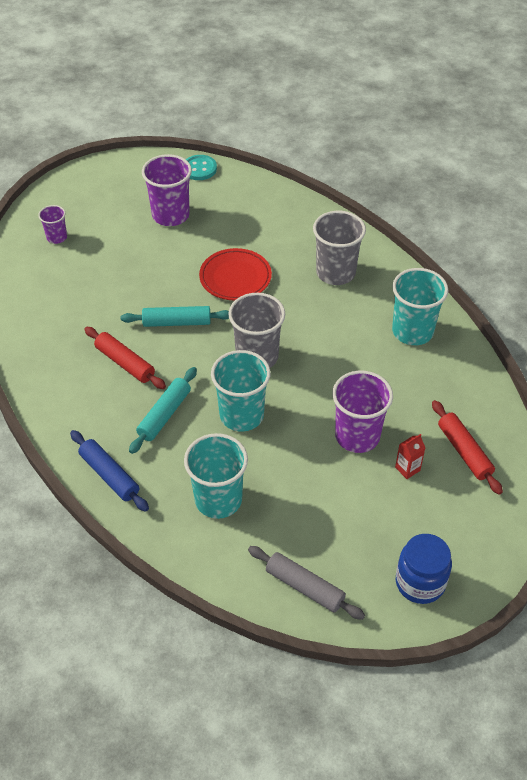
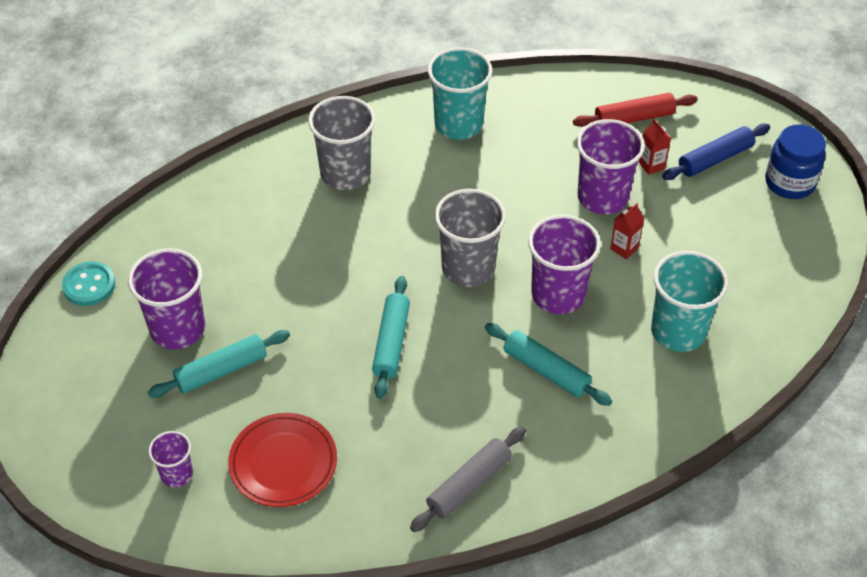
camera: 80 degrees left, 0 degrees up
(109, 475) = (633, 435): blue rolling pin -> blue rolling pin (715, 159)
(125, 363) = (452, 405): red rolling pin -> none
(139, 241) = (221, 370): none -> turquoise rolling pin
(235, 278) = (326, 272): red plate -> red plate (283, 463)
(241, 415) = (558, 295): turquoise cup -> purple cup
(302, 455) = (624, 248): none -> red carton
(304, 587) = (793, 272): grey rolling pin -> grey rolling pin (469, 484)

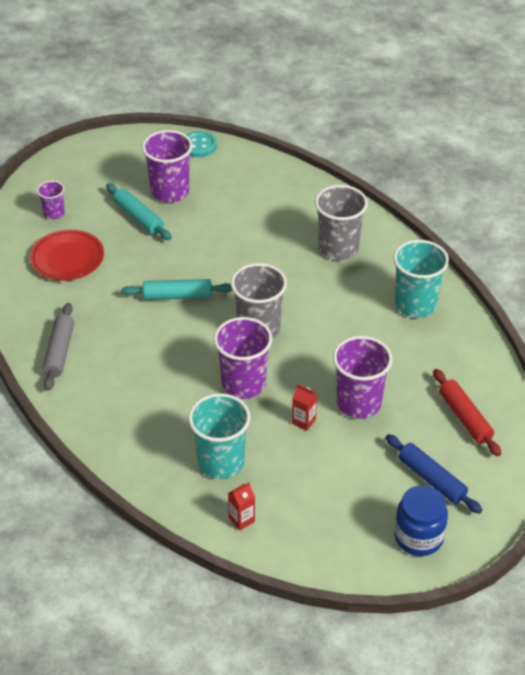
camera: 80 degrees right, 5 degrees down
(469, 484) = (59, 352): grey rolling pin -> grey rolling pin turned 60 degrees clockwise
(546, 370) = (166, 383): turquoise rolling pin -> none
(651, 165) = (408, 434): red carton -> red carton (241, 520)

